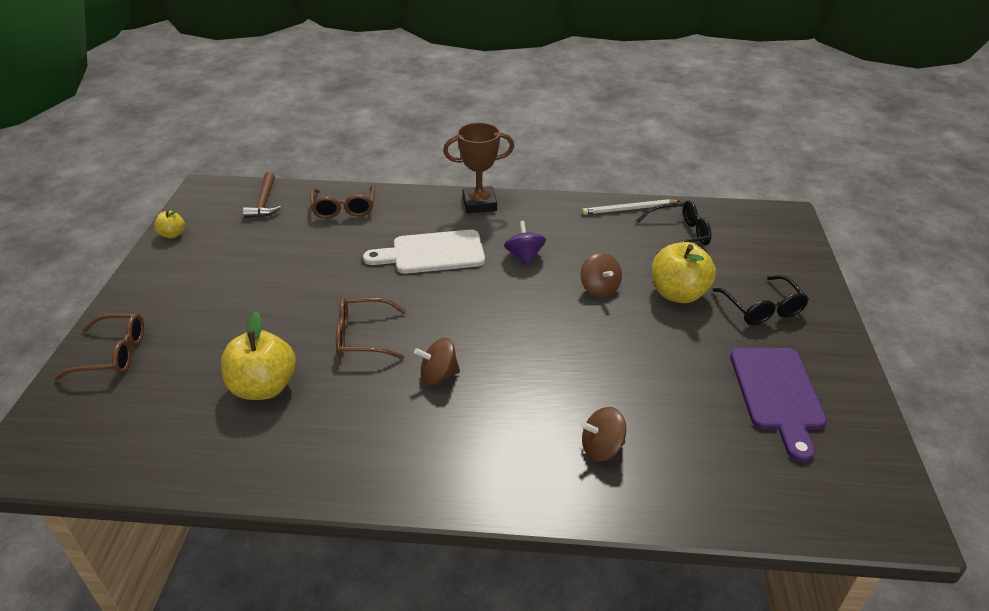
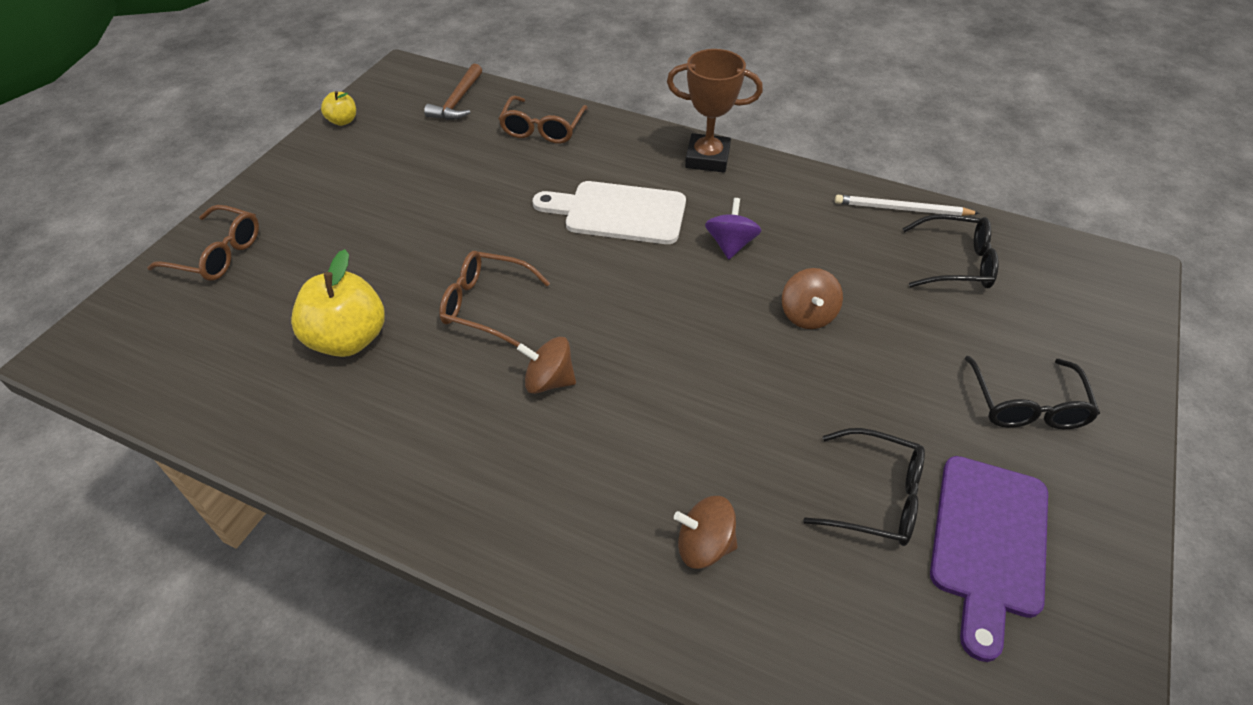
camera: 20 degrees right, 10 degrees up
(678, 294) = (913, 350): yellow apple -> none
(698, 387) = (876, 497): none -> black glasses

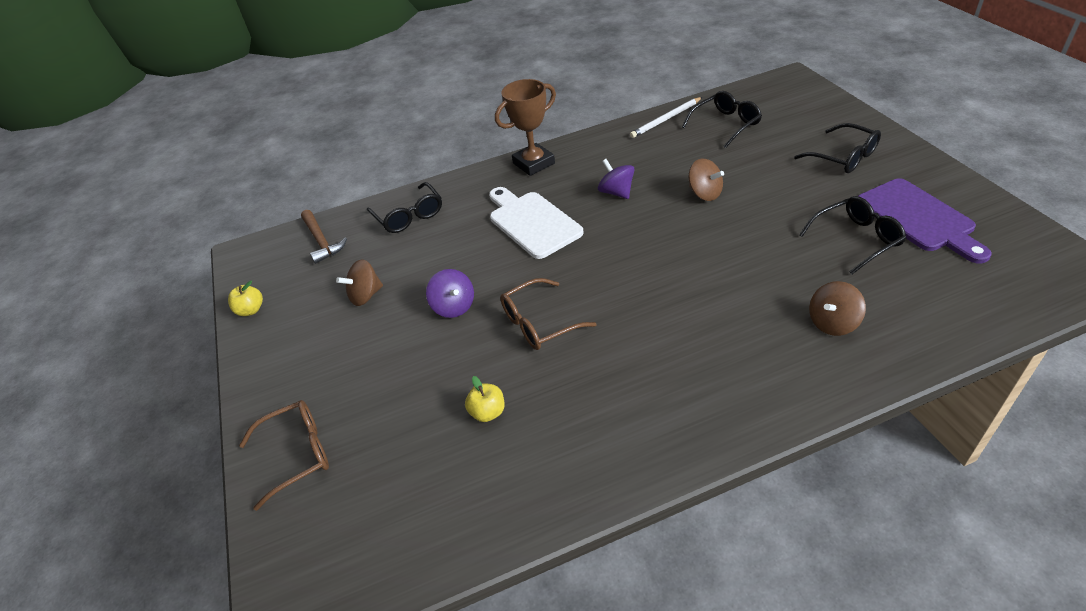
camera: 40 degrees left, 5 degrees down
(348, 339) = (488, 412): yellow apple -> yellow apple, size x0.50
(455, 234) = (454, 306): none -> purple spinning top
(542, 129) = (409, 216): brown glasses -> black glasses
(549, 381) = (640, 326): brown spinning top -> brown spinning top (365, 295)
(618, 212) = (532, 222): white cutting board -> white cutting board turned 90 degrees clockwise

